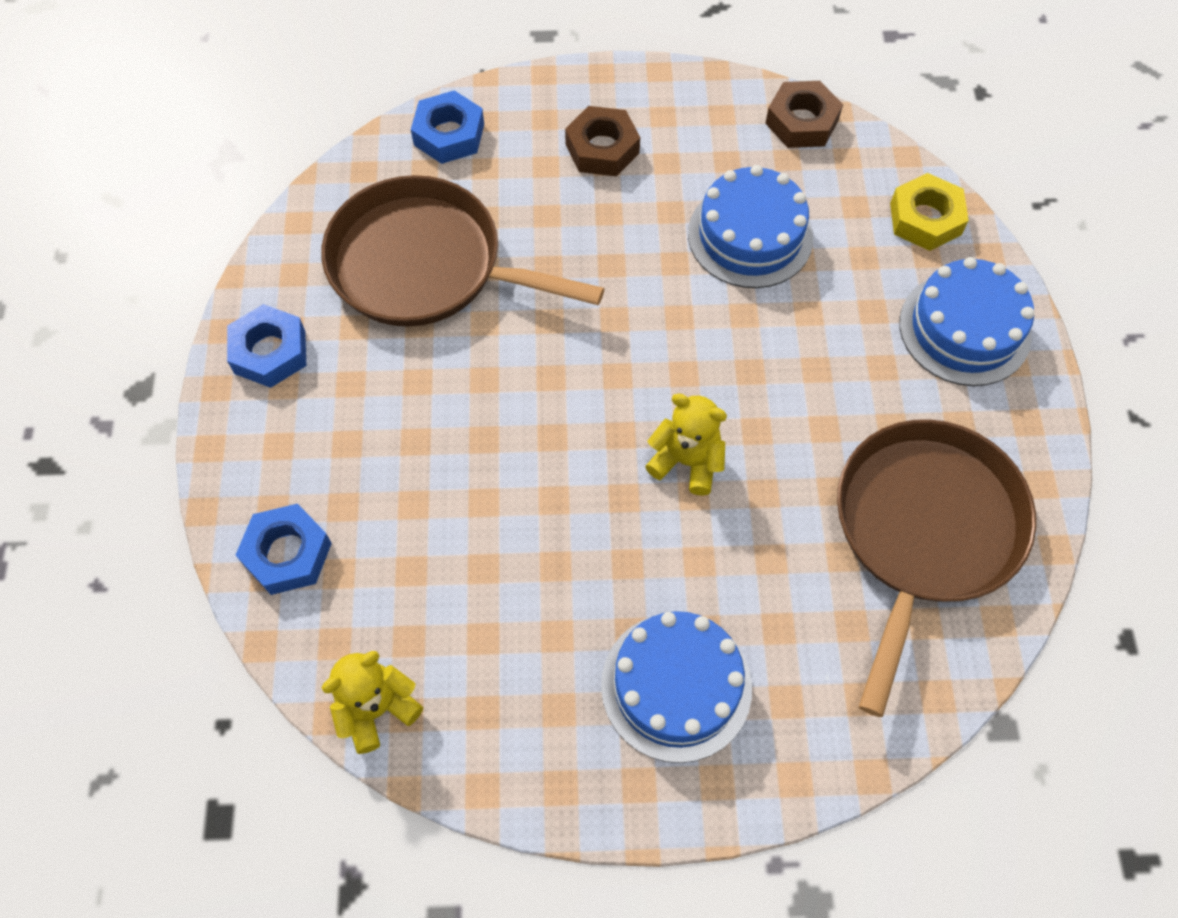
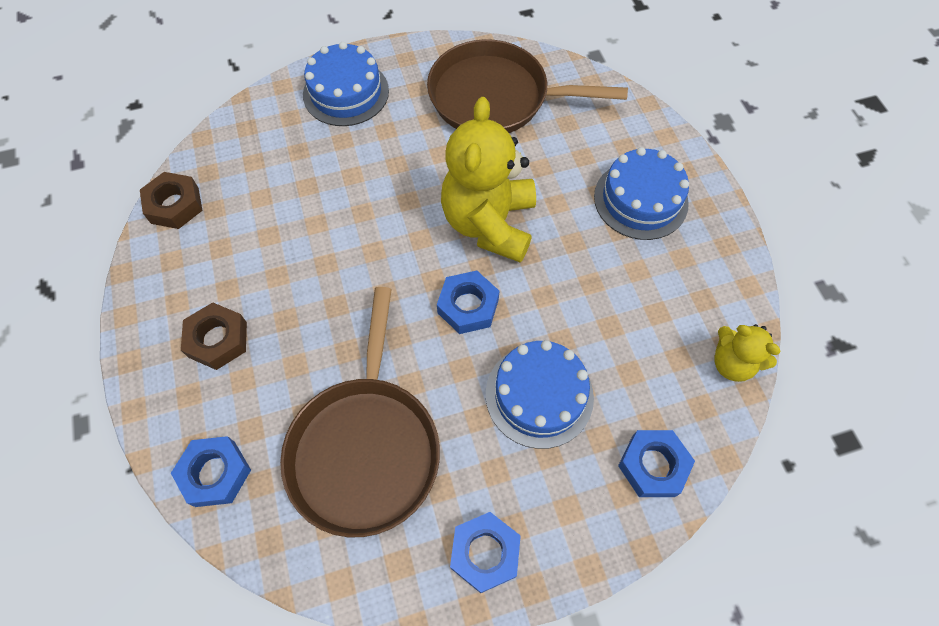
camera: 105 degrees left, 0 degrees up
(566, 405) = (468, 306): none -> blue nut
(686, 461) = (489, 223): yellow teddy bear -> yellow teddy bear, size x1.93
(750, 235) = (291, 220): blue cake -> blue cake (539, 395)
(925, 219) = (258, 121): yellow nut -> none

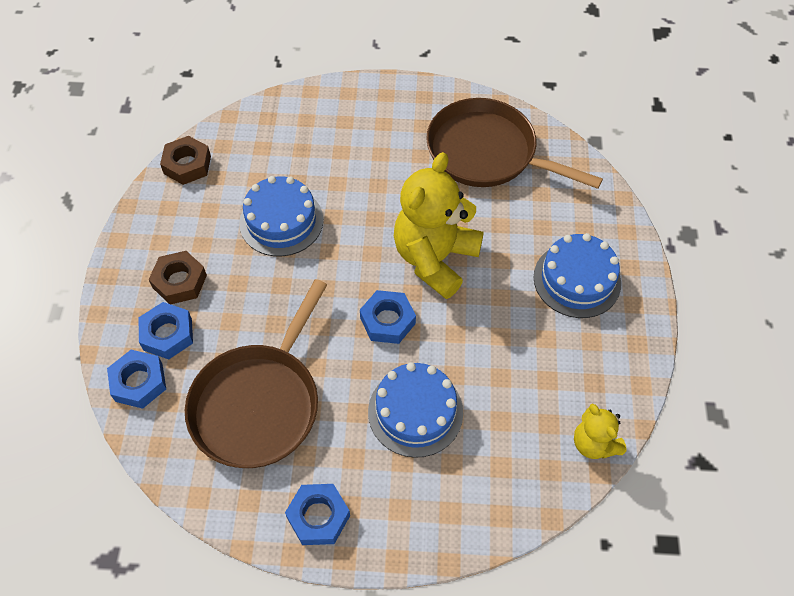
camera: 20 degrees right, 5 degrees down
(346, 92) = (360, 112): blue cake -> blue cake (281, 221)
(653, 466) = (485, 501): blue nut -> blue nut (167, 334)

